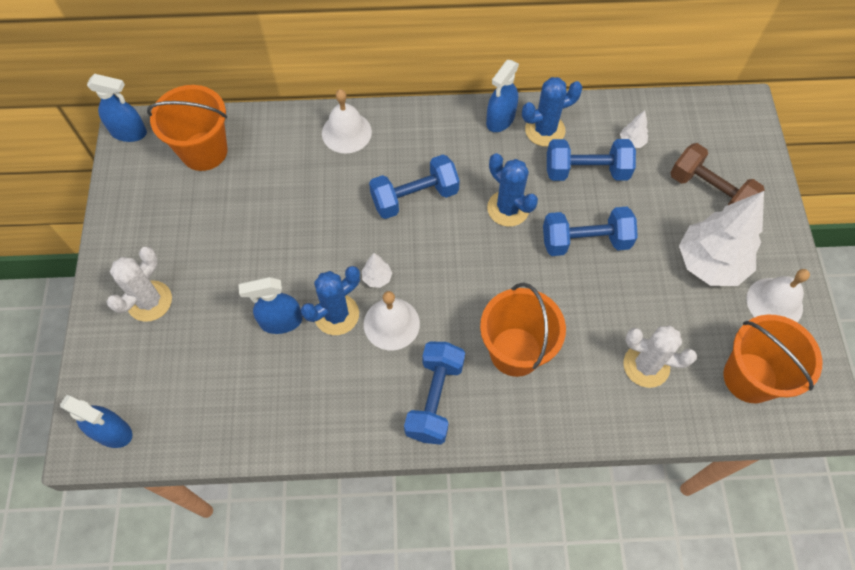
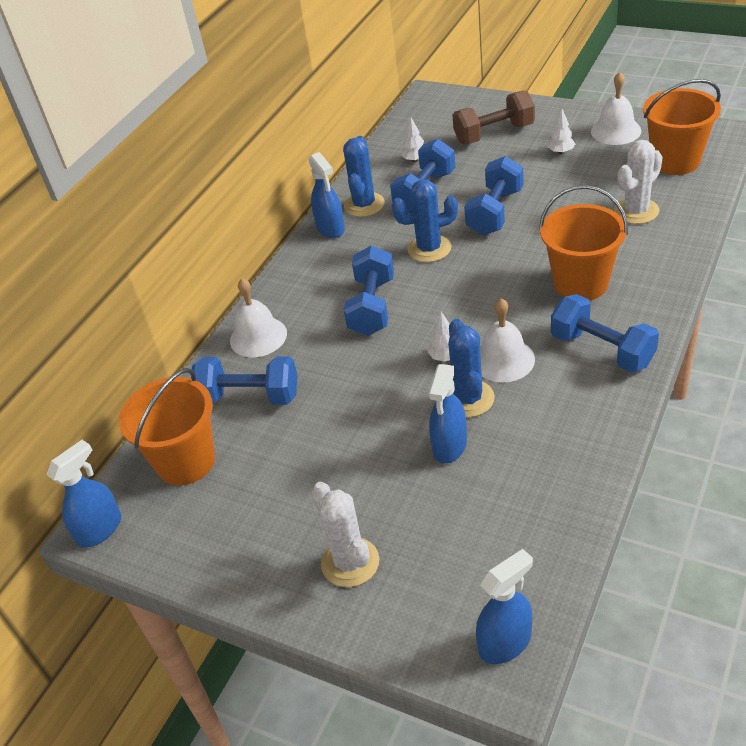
camera: 55 degrees left, 20 degrees down
(280, 159) = (249, 397): none -> blue dumbbell
(710, 263) = (560, 152): white tree -> white tree, size x0.40

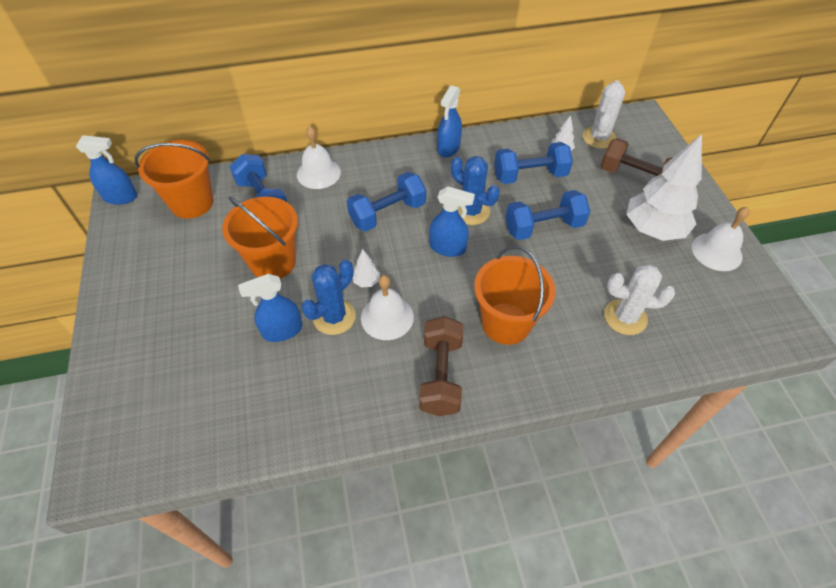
camera: 45 degrees right, 10 degrees up
(350, 562) = (151, 332): white cactus -> white cactus (599, 137)
(364, 205) = (487, 151): blue cactus -> none
(505, 642) = (121, 459): blue spray bottle -> blue spray bottle (448, 248)
(560, 152) = (653, 229): white tree -> white tree, size x2.48
(602, 350) = (441, 375): blue dumbbell -> brown dumbbell
(675, 161) = (717, 313): orange bucket -> orange bucket (273, 262)

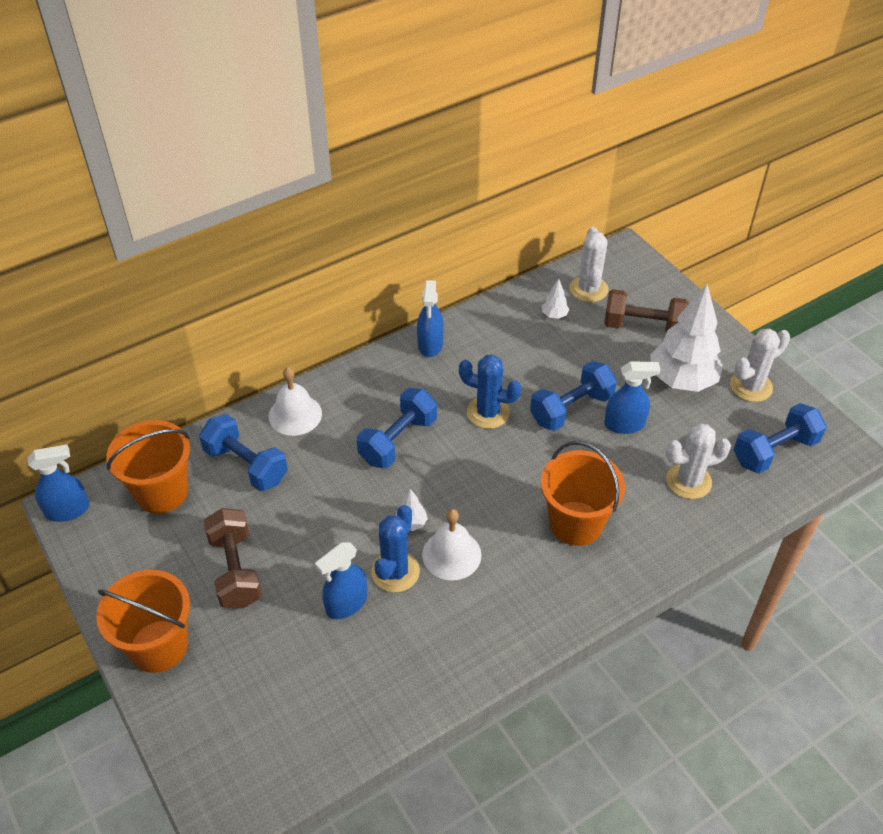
camera: 20 degrees left, 5 degrees down
(273, 262) = (296, 533): orange bucket -> orange bucket (159, 646)
(441, 375) = (534, 596): brown dumbbell -> brown dumbbell (235, 570)
(448, 248) = (481, 460): blue spray bottle -> blue spray bottle (624, 424)
(530, 176) = (533, 354): blue dumbbell -> blue dumbbell (774, 451)
(716, 251) = (751, 386): white bell -> white cactus

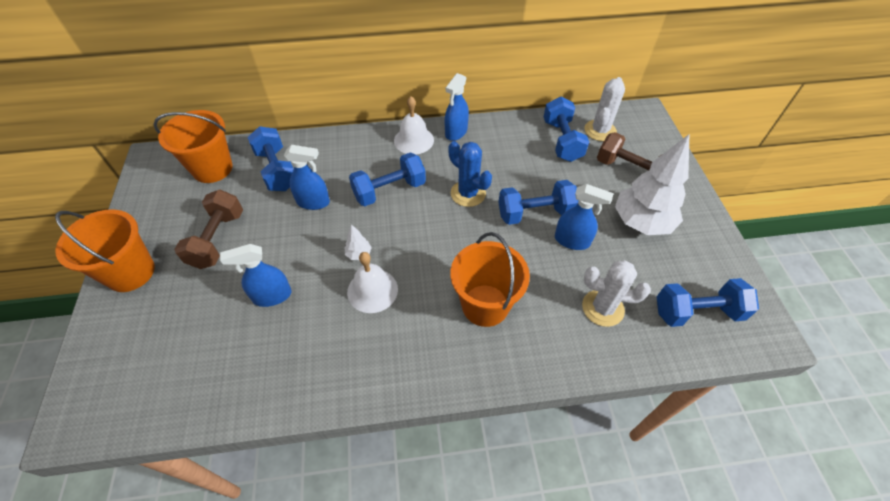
camera: 25 degrees right, 5 degrees up
(68, 510) = (150, 159): blue spray bottle -> blue spray bottle (313, 202)
(295, 414) = (332, 148): white bell -> white bell (413, 140)
(395, 572) = (322, 286): blue cactus -> none
(554, 315) = (562, 141): white tree -> blue dumbbell
(751, 386) = (701, 249): white cactus -> none

